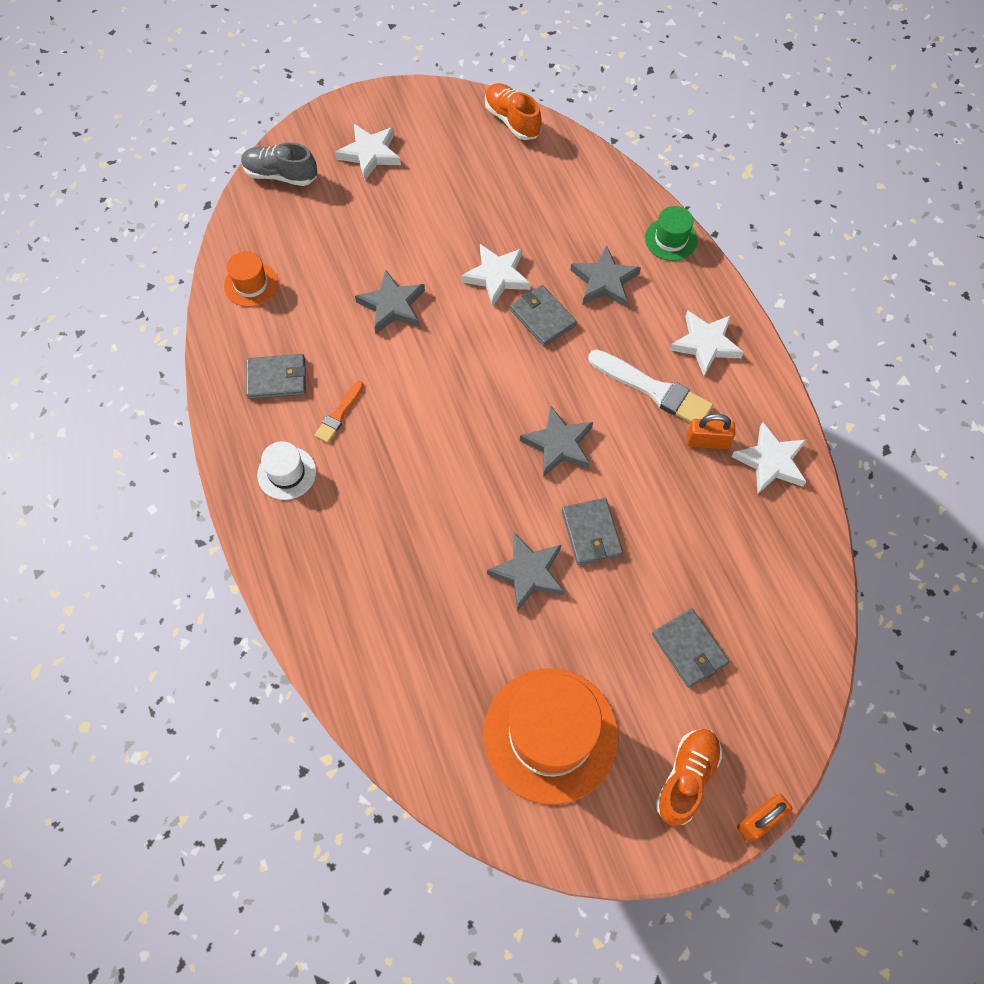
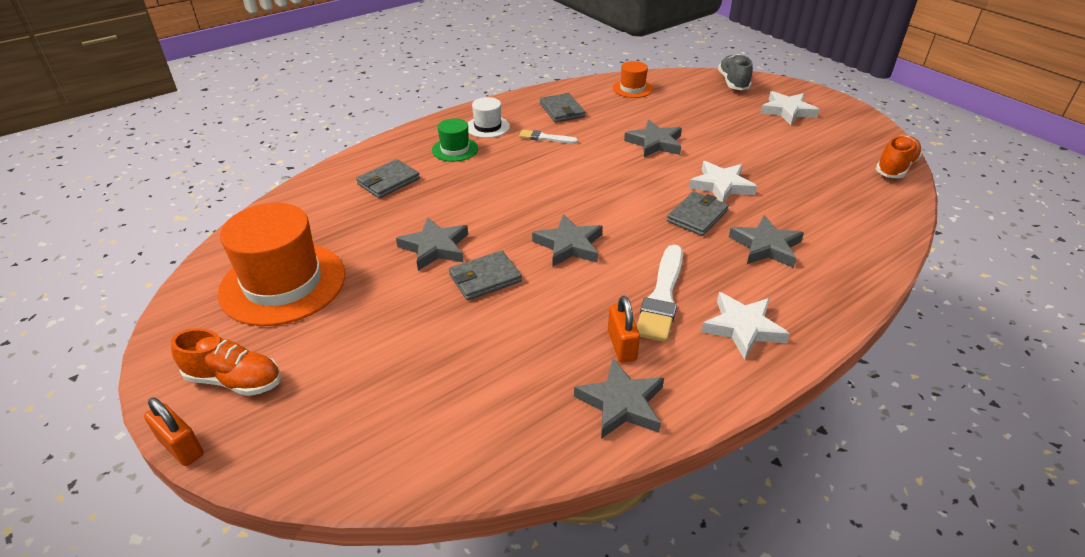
camera: 75 degrees right, 25 degrees down
(339, 414) = (545, 138): orange brush -> white brush
(671, 239) = (856, 283): green hat -> green hat (455, 149)
(689, 649) = (374, 363): grey wallet -> grey wallet (388, 181)
(771, 461) = (621, 403): white star -> grey star

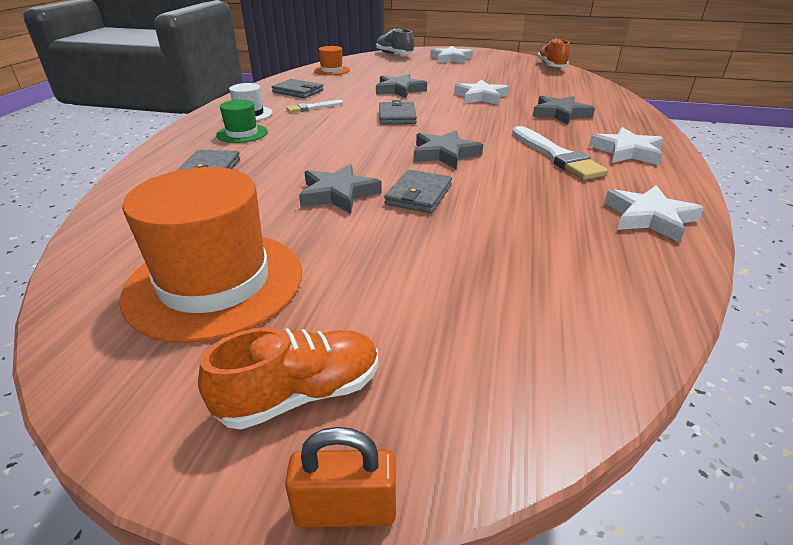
camera: 40 degrees left, 5 degrees down
(621, 345) = (585, 189): orange padlock -> none
(621, 403) = (649, 218): grey star -> white star
(697, 216) = (495, 113): grey wallet -> grey wallet (397, 116)

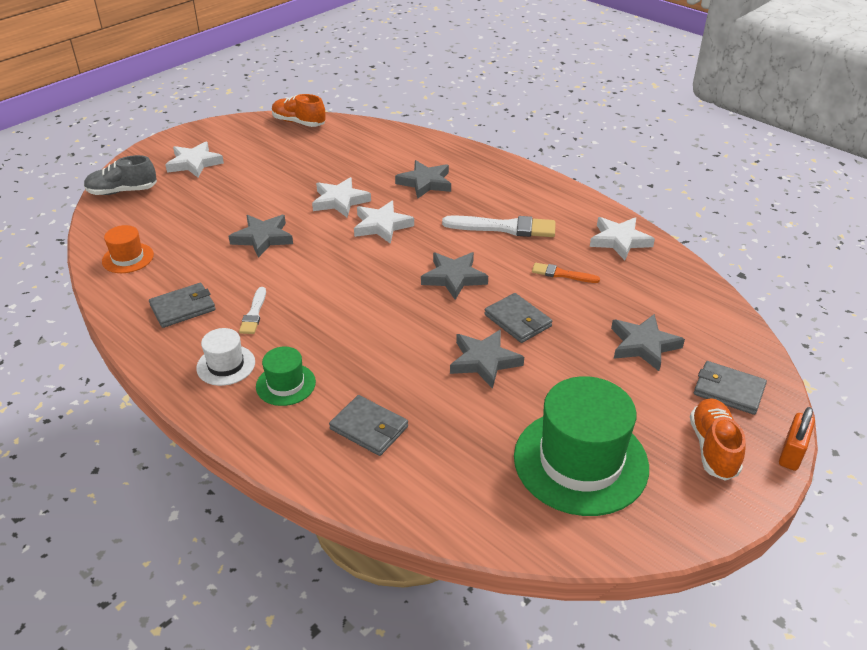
camera: 60 degrees left, 5 degrees up
(215, 283) = (580, 461): orange hat -> green hat
(397, 116) = (340, 269): grey wallet -> grey wallet (728, 390)
(468, 280) = (643, 345): none -> grey star
(528, 199) = (562, 274): none -> orange brush
(626, 151) = (524, 194): white star -> white star (381, 225)

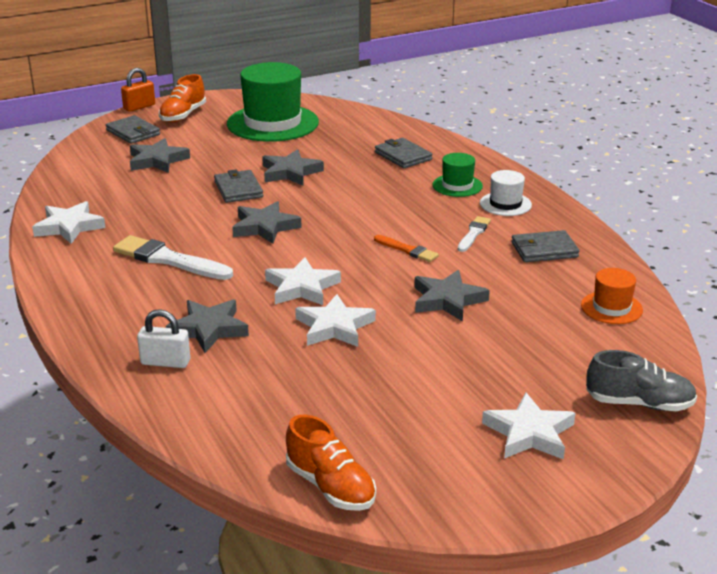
camera: 160 degrees left, 10 degrees down
(434, 159) = (165, 362): none -> white padlock
(562, 274) = (161, 212): orange brush -> orange brush (407, 250)

